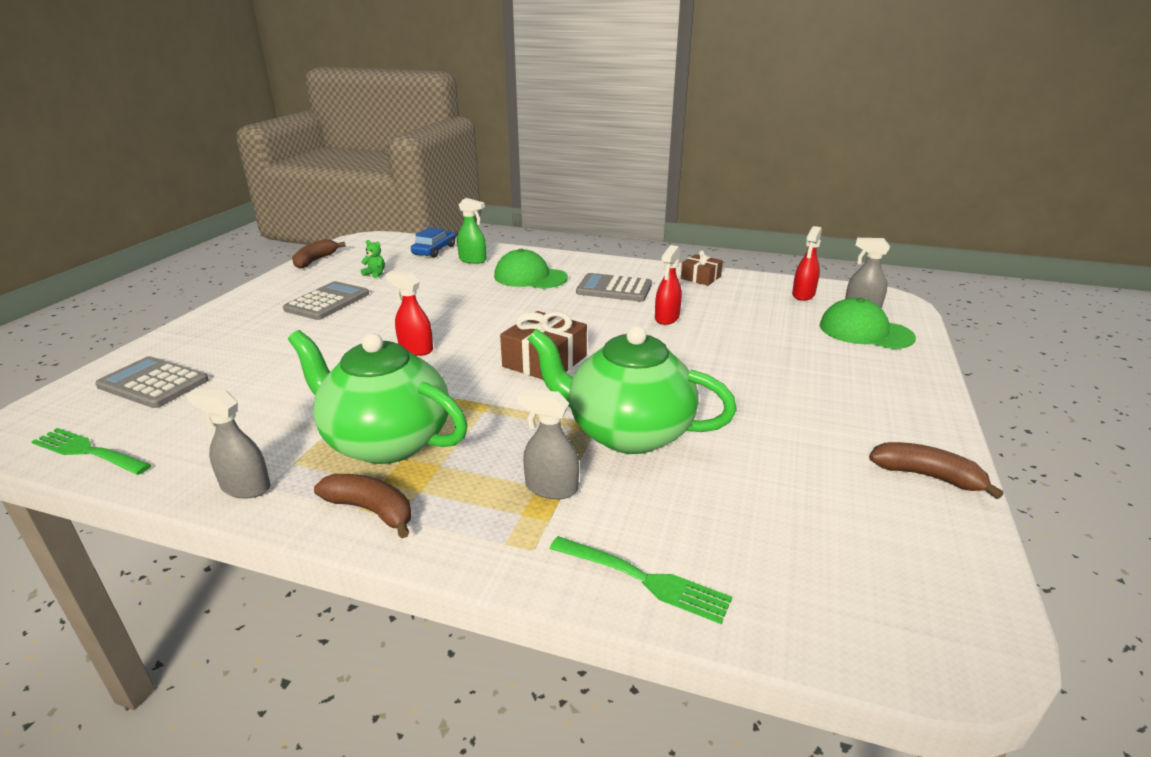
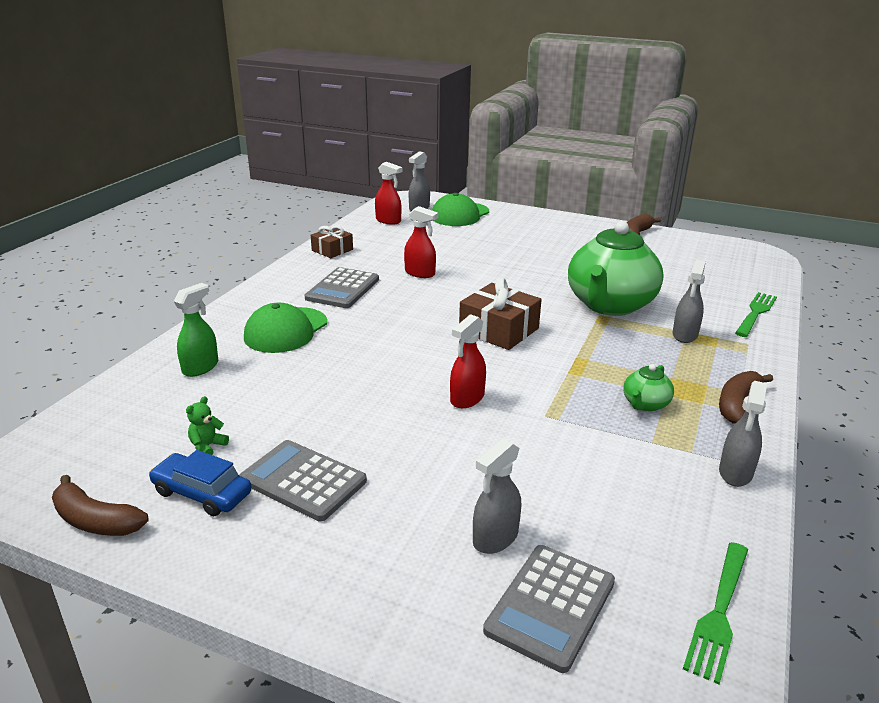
camera: 85 degrees left, 0 degrees up
(232, 364) = (495, 538): none -> grey spray bottle
(386, 441) = (645, 404): green teapot -> green teapot, size x0.42
(434, 250) = (134, 399): blue car -> blue car (202, 493)

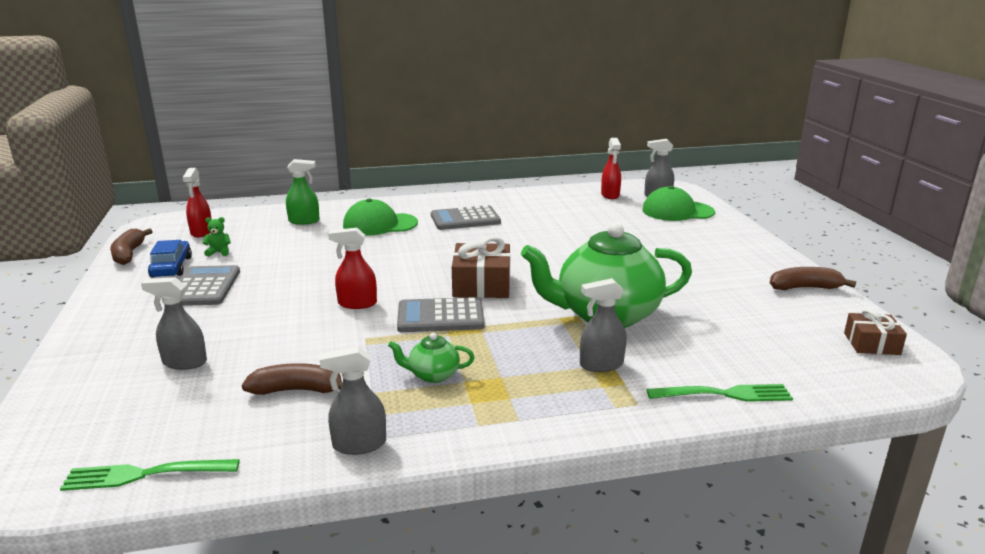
camera: 55 degrees right, 5 degrees down
(332, 250) = (522, 197): brown gift -> brown gift (871, 344)
(420, 273) = (534, 232): red spray bottle -> red spray bottle (201, 232)
(550, 606) = (119, 402): grey calculator -> grey calculator (440, 316)
(737, 404) = (491, 422): brown banana -> brown banana (298, 390)

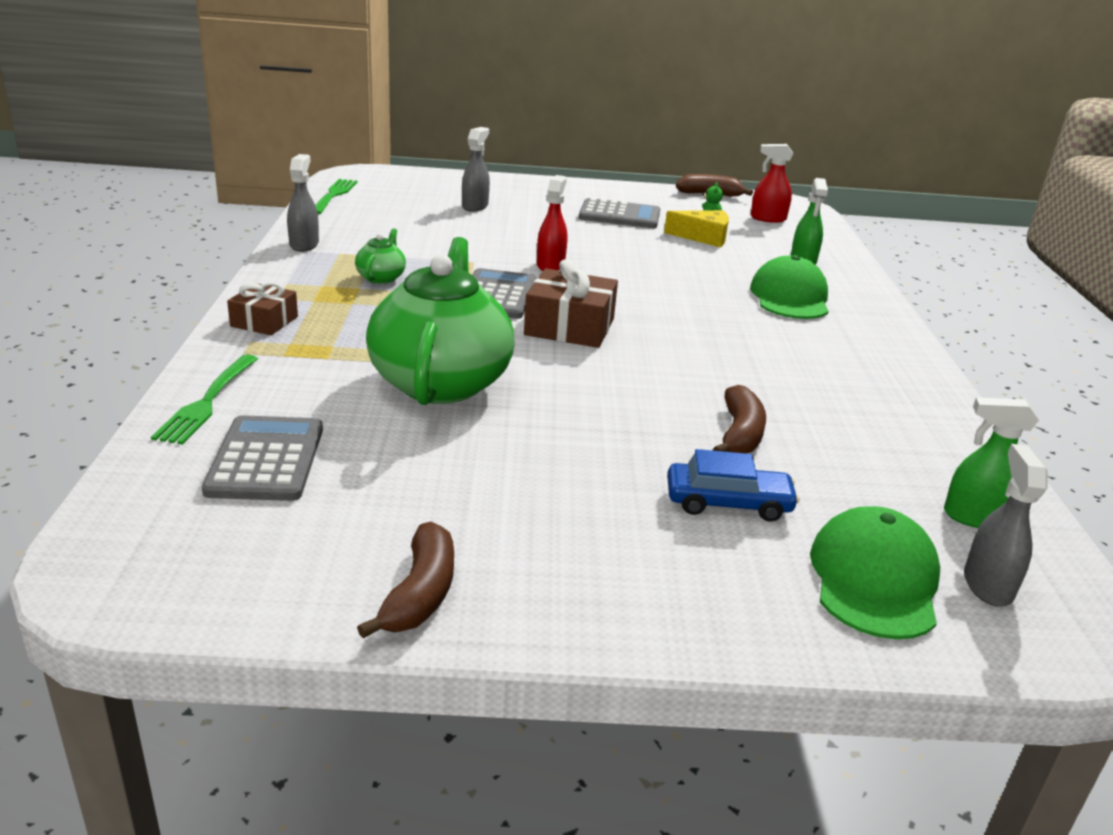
camera: 100 degrees right, 5 degrees up
(171, 267) = (672, 206): blue car -> blue car (728, 503)
(259, 252) = (703, 237): none -> yellow cheese
(298, 390) = (400, 234): brown banana -> brown banana (739, 434)
(465, 219) = (812, 352): grey calculator -> grey calculator (266, 459)
(601, 365) = (330, 351): grey spray bottle -> none
(610, 195) = (975, 517): red spray bottle -> green spray bottle
(871, 344) = (193, 571): brown gift -> brown gift (264, 321)

